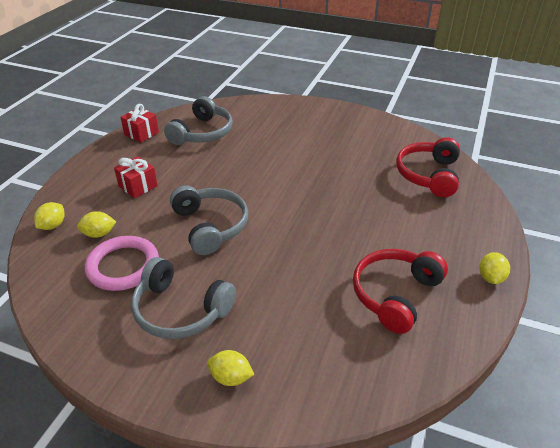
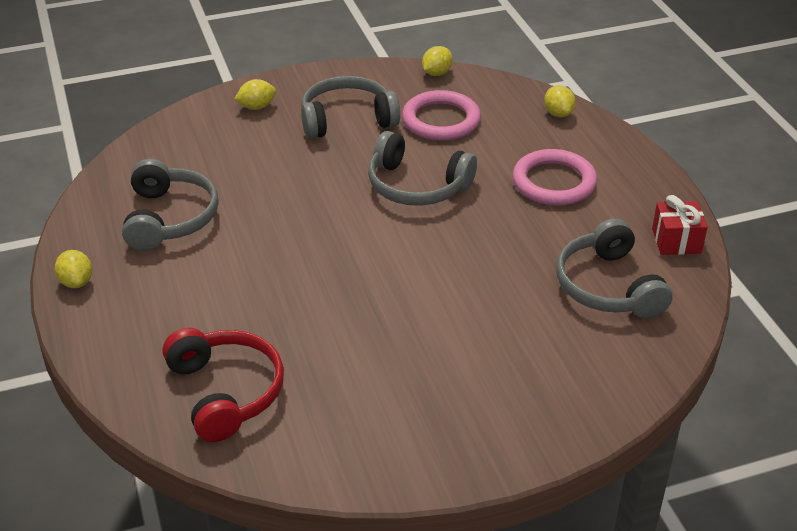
camera: 140 degrees right, 0 degrees up
(99, 234) = (506, 128): yellow lemon -> yellow lemon (436, 73)
(138, 186) = (554, 182): red gift -> pink ring
(395, 294) = (170, 218): red headphones -> grey headphones

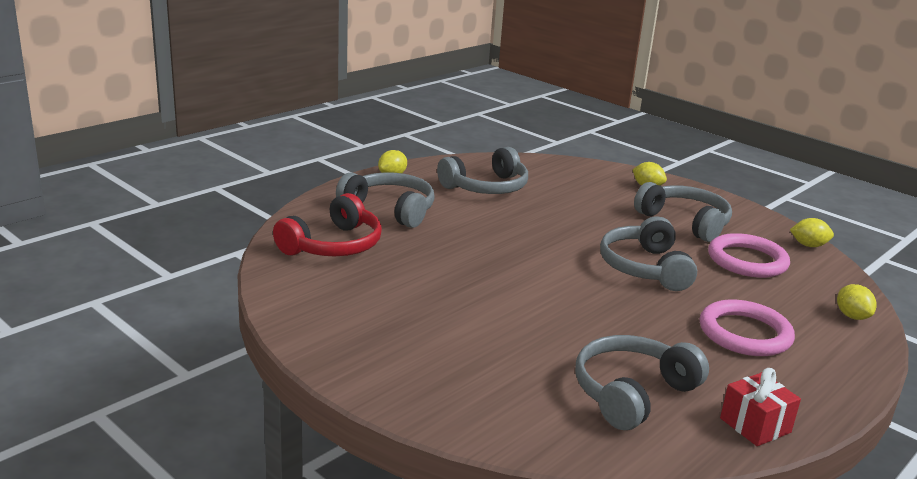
camera: 60 degrees right, 15 degrees down
(168, 315) = (390, 209): none -> grey headphones
(558, 113) = (852, 316): yellow lemon -> yellow lemon turned 60 degrees counterclockwise

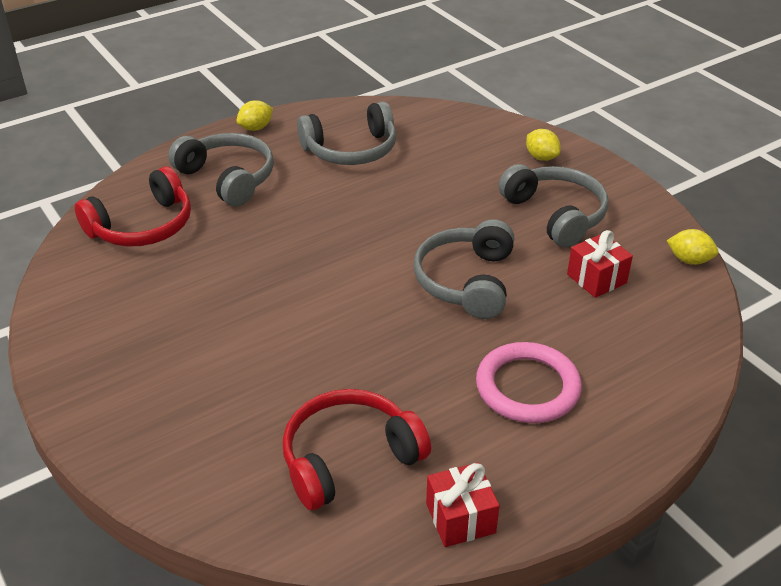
camera: 15 degrees right, 15 degrees up
(632, 393) = (349, 458): grey headphones -> red headphones
(747, 260) = (596, 279): pink ring -> red gift
(852, 316) = (675, 373): yellow lemon -> none

